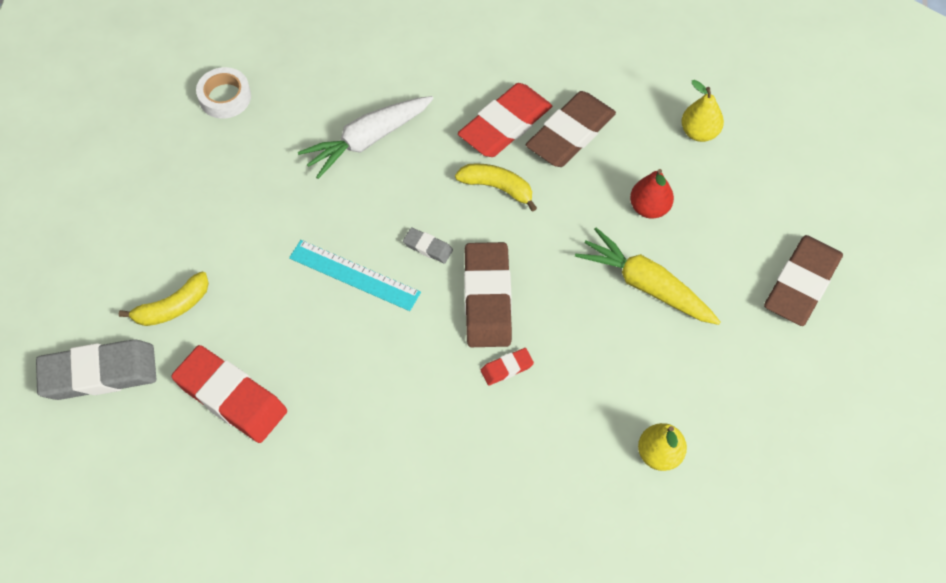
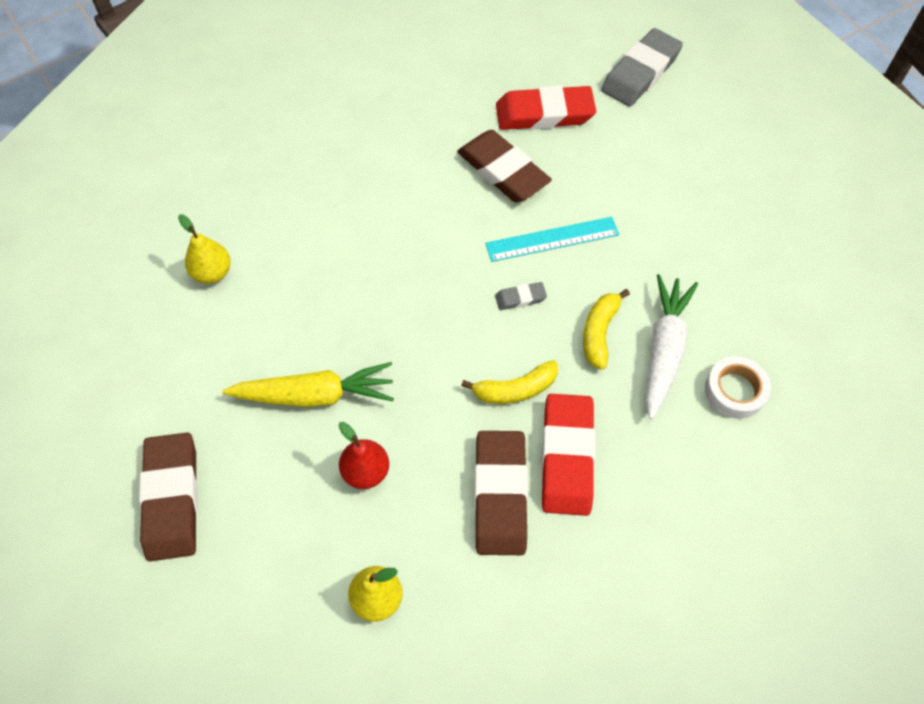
camera: 140 degrees right, 0 degrees up
(172, 307) = (647, 134): yellow banana -> yellow banana (599, 332)
(225, 97) = (815, 299): white tape -> white tape (735, 391)
(487, 298) = (436, 293): brown eraser -> brown eraser (502, 171)
(507, 368) = (375, 254): red eraser -> none

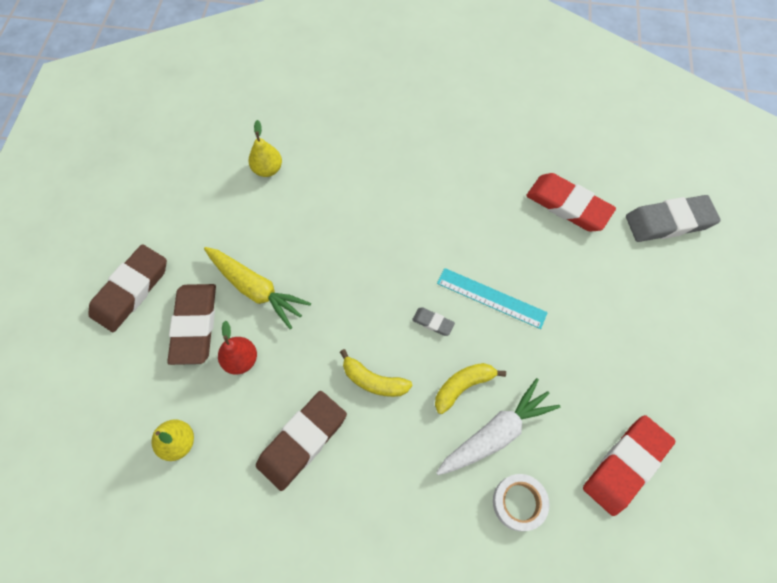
camera: 40 degrees right, 5 degrees up
(502, 171) = (501, 226): brown eraser -> brown eraser (194, 325)
(567, 457) = (365, 452): red eraser -> red eraser (626, 465)

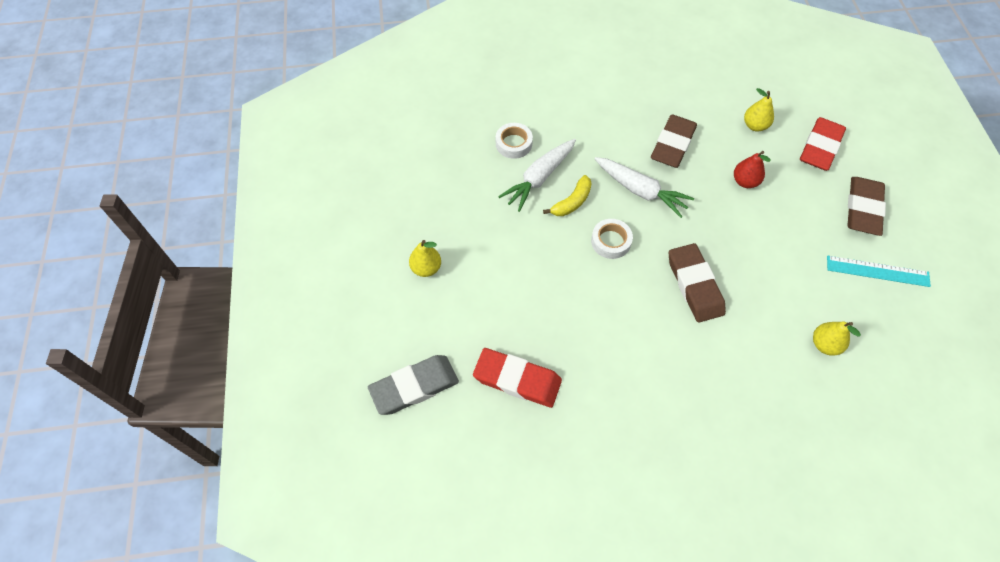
camera: 165 degrees right, 5 degrees down
(194, 325) = (795, 196): brown eraser -> brown eraser (694, 285)
(256, 289) = (766, 233): yellow carrot -> none
(373, 380) = (640, 191): yellow banana -> white carrot
(433, 322) = (611, 241): grey eraser -> white tape
(491, 298) = (568, 272): turquoise ruler -> turquoise ruler (877, 271)
(626, 465) = (442, 180): red eraser -> red eraser (820, 147)
(653, 342) = (426, 268): none -> yellow pear

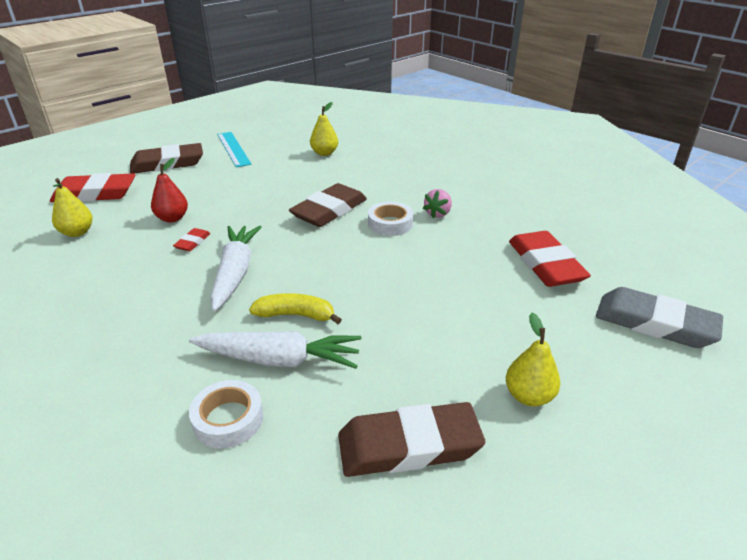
camera: 125 degrees left, 25 degrees down
(611, 241) = (326, 268): white tape -> white tape (390, 224)
(638, 361) = (438, 213): none -> pink strawberry
(672, 144) = (140, 274): brown eraser -> brown eraser (409, 446)
(698, 182) = (192, 242): none -> red eraser

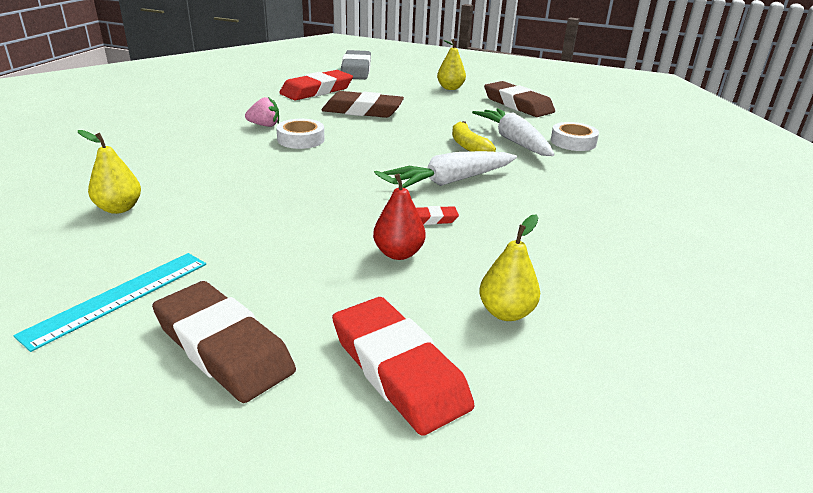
camera: 120 degrees left, 5 degrees down
(329, 210) = (296, 169): brown eraser -> brown eraser (362, 110)

